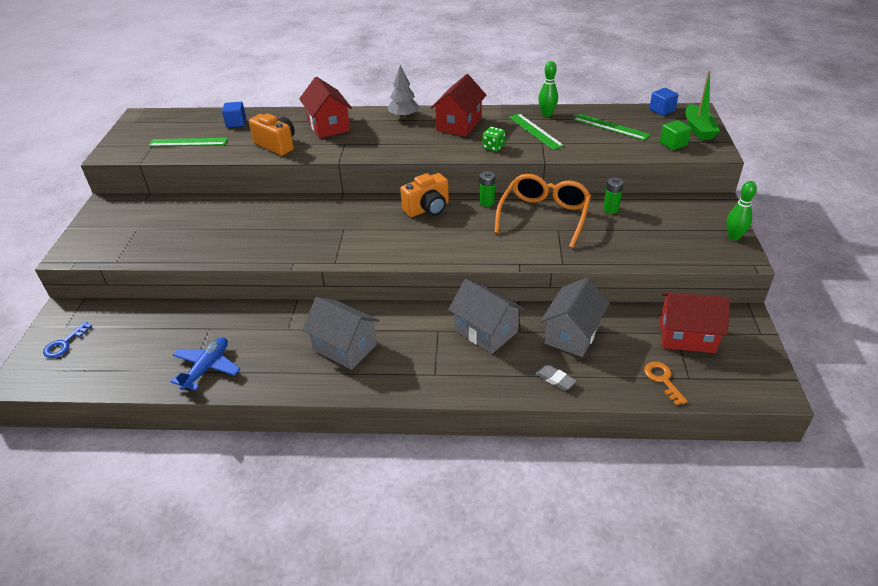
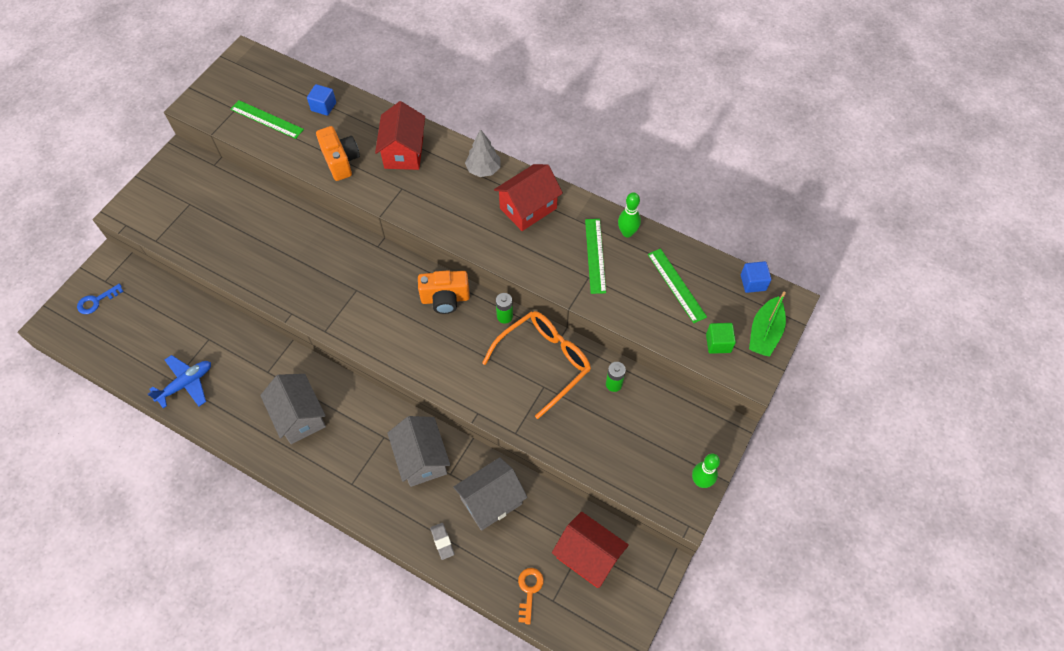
camera: 25 degrees right, 20 degrees up
(493, 147) = (536, 261): green dice -> none

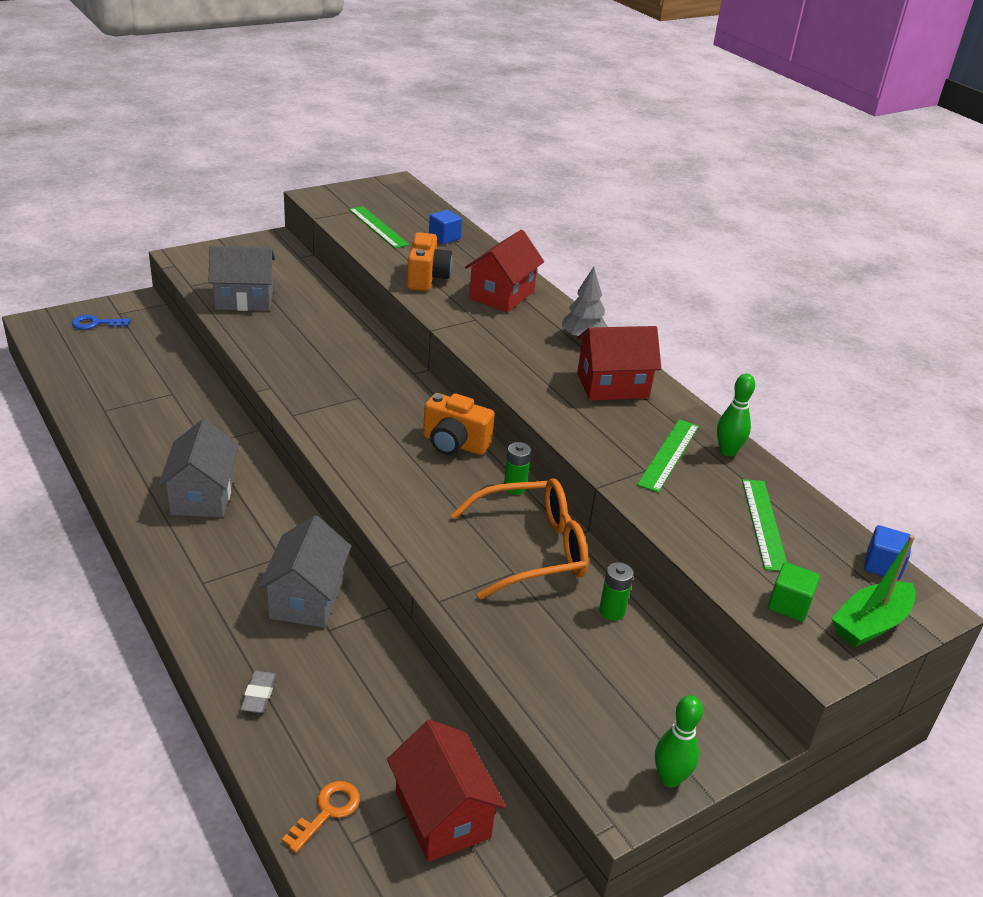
camera: 25 degrees right, 25 degrees down
(186, 384) = (113, 418): blue plane -> none
(491, 501) = (358, 683): grey house -> grey house (244, 299)

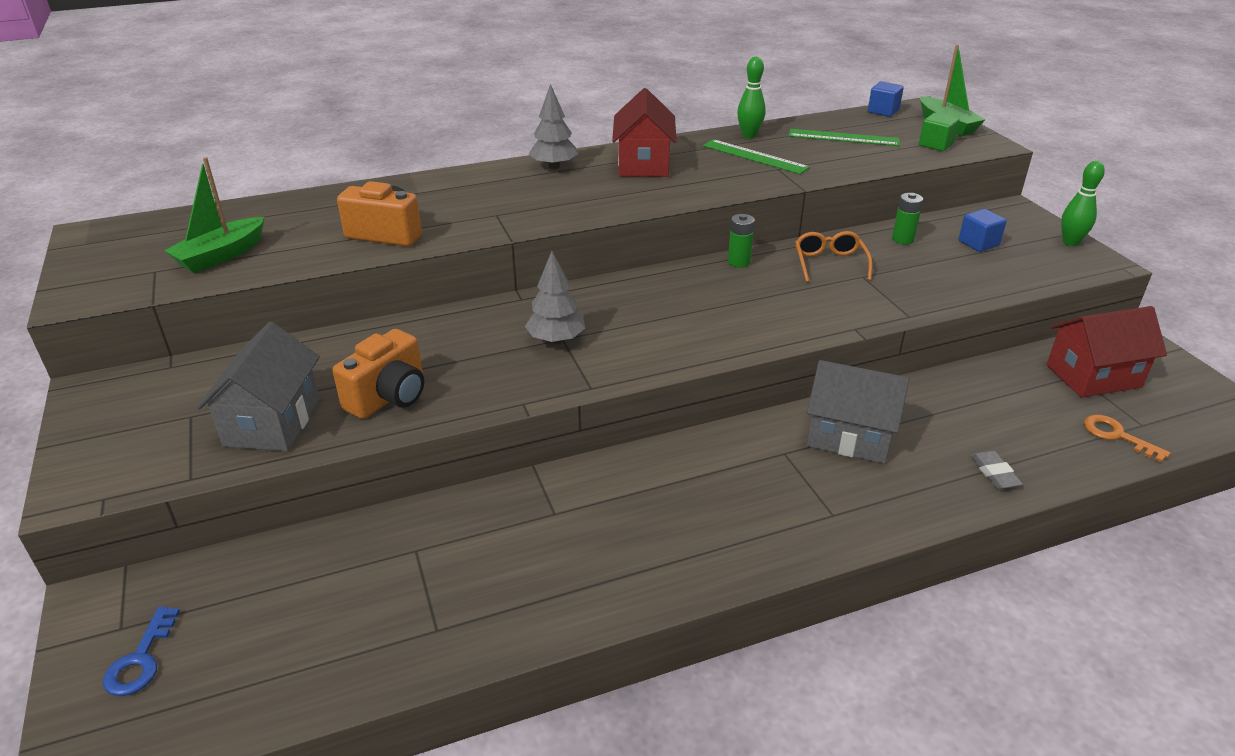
camera: 75 degrees left, 0 degrees up
(203, 495) = (668, 515): grey house -> none
(259, 695) = (994, 473): grey eraser -> grey eraser turned 60 degrees clockwise
(356, 394) = (556, 340): none -> grey tree
(378, 227) = (221, 255): green ruler -> green boat
(444, 238) = (285, 215): blue cube -> blue cube (978, 243)
(454, 444) = (664, 286): orange camera -> orange camera (389, 397)
(502, 295) = (448, 195): red house -> none
(533, 549) = (829, 263): orange glasses -> orange glasses, size x0.57

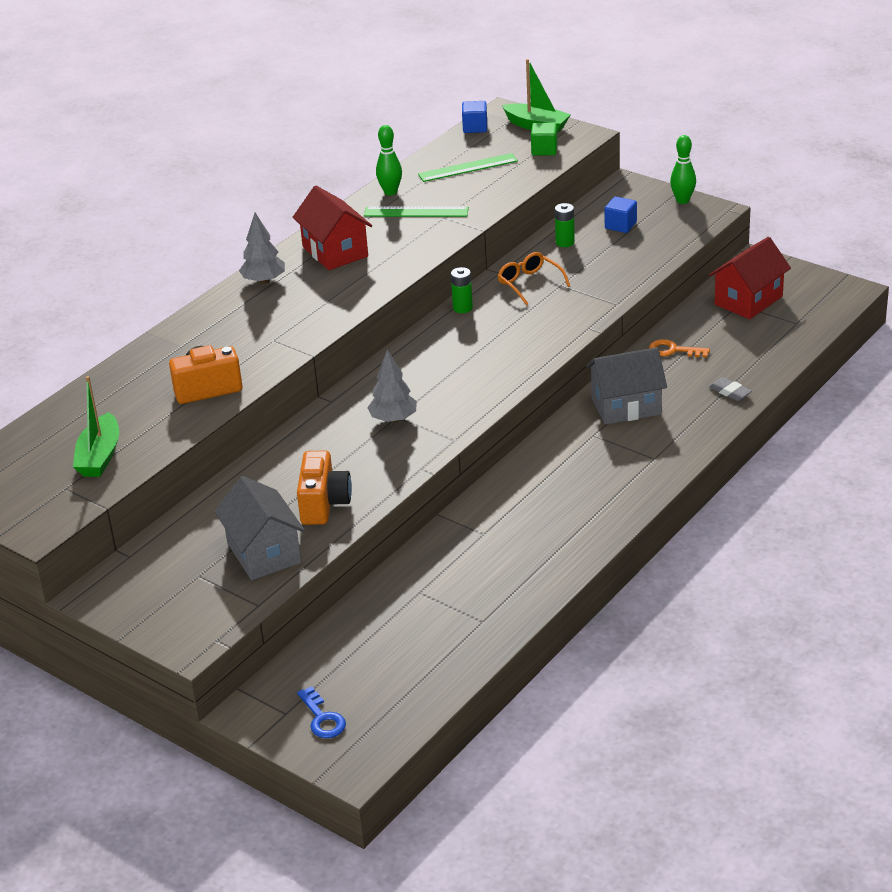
camera: 30 degrees left, 0 degrees up
(1117, 436) = (786, 337): orange key -> orange key (674, 350)

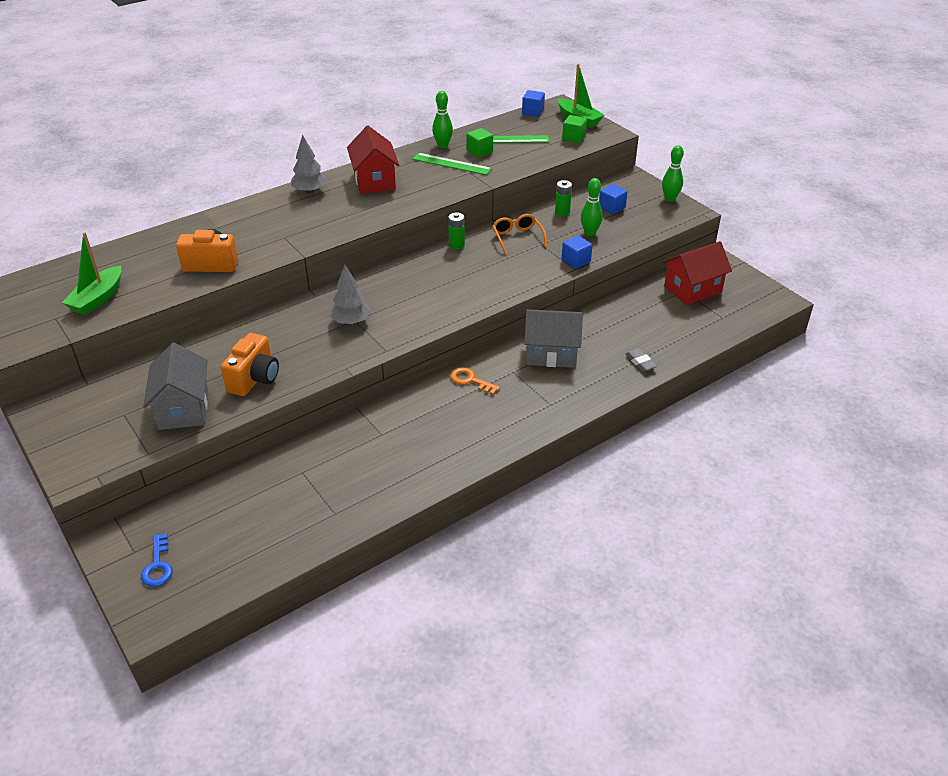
camera: 15 degrees right, 5 degrees up
(440, 190) = (479, 152): none -> green cube
(611, 260) = (590, 233): none -> green bowling pin
(613, 295) = (576, 261): none -> blue cube
(674, 350) = (613, 316): orange key -> orange key (470, 380)

